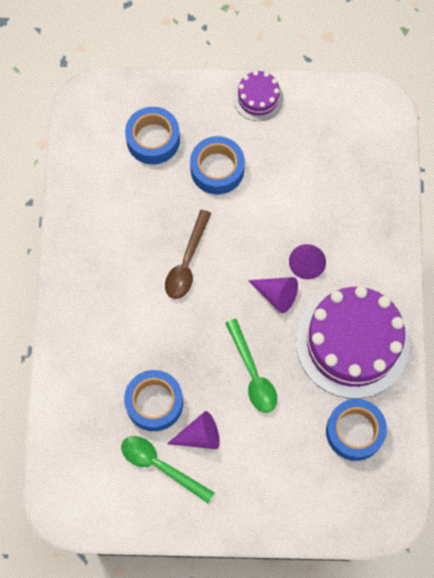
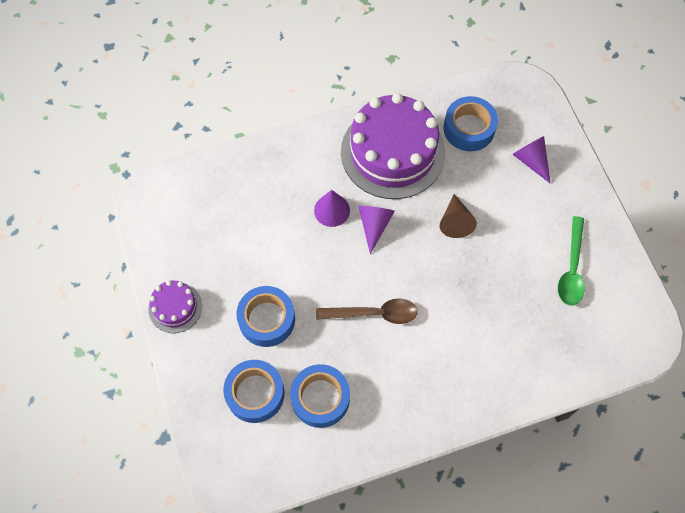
camera: 110 degrees left, 5 degrees down
(154, 403) = (519, 294): blue tape -> blue tape (320, 398)
(199, 436) = (530, 246): purple cone -> purple cone (531, 161)
(252, 373) = (455, 221): green spoon -> brown cone

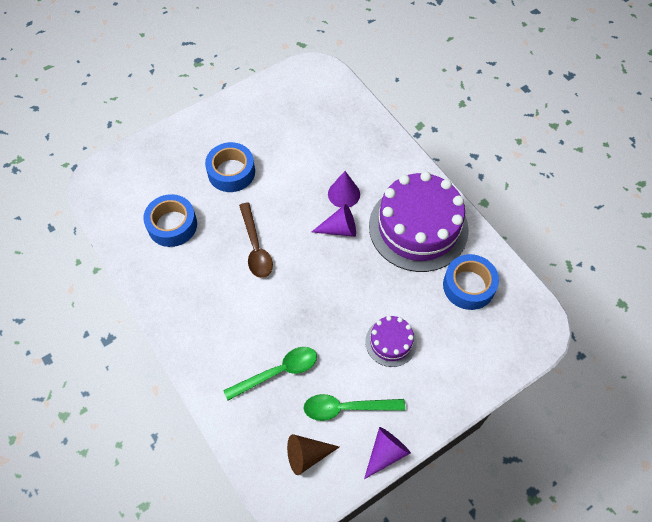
camera: 75 degrees right, 5 degrees down
(175, 307) = (227, 111): purple cake -> purple cake (390, 342)
(255, 393) = (167, 180): blue tape -> none
(455, 221) = (364, 293): brown cone -> brown cone (307, 455)
(523, 322) = (278, 372): none -> green spoon
(531, 161) = (454, 349): purple cone -> purple cone (385, 453)

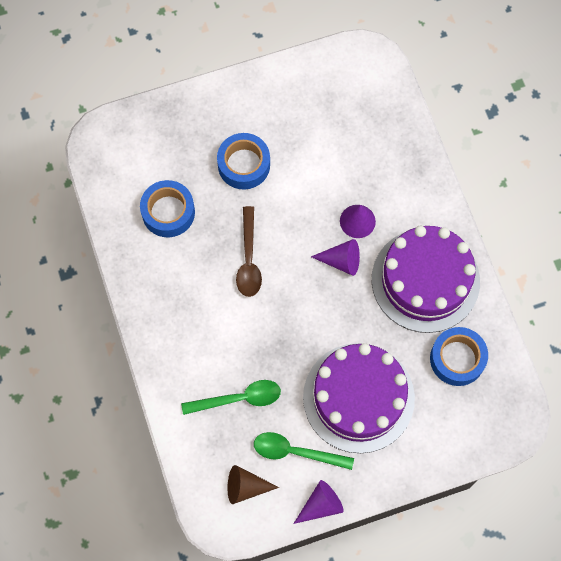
camera: 15 degrees right, 10 degrees up
(390, 342) = (358, 397): purple cake -> purple cake, size x2.10

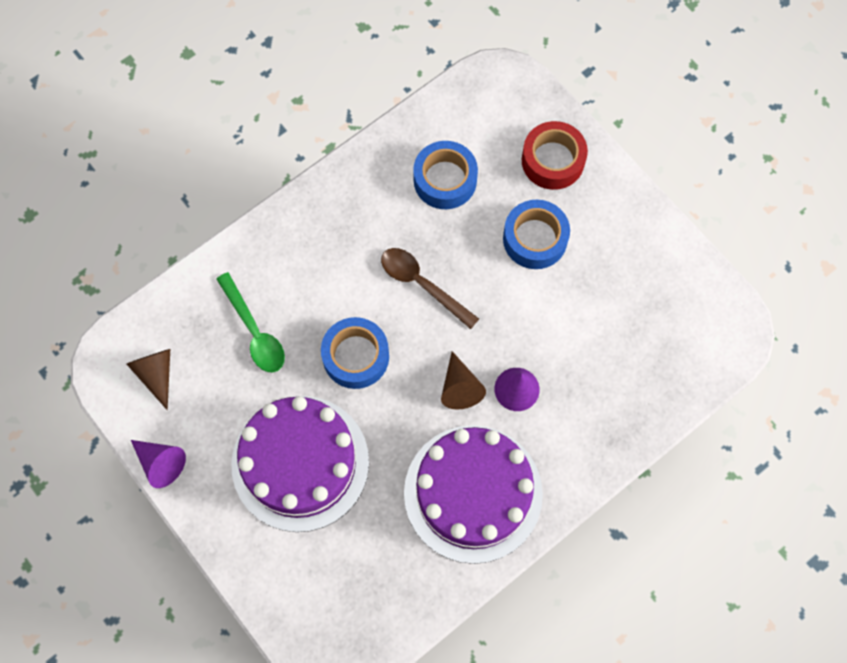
camera: 70 degrees right, 0 degrees up
(184, 128) = (552, 160): none -> red tape
(249, 259) = (422, 284): brown spoon -> brown spoon turned 60 degrees clockwise
(296, 452) = (213, 414): green spoon -> none
(341, 261) = (460, 387): purple cone -> brown cone
(457, 359) = (387, 563): blue tape -> blue tape (356, 356)

